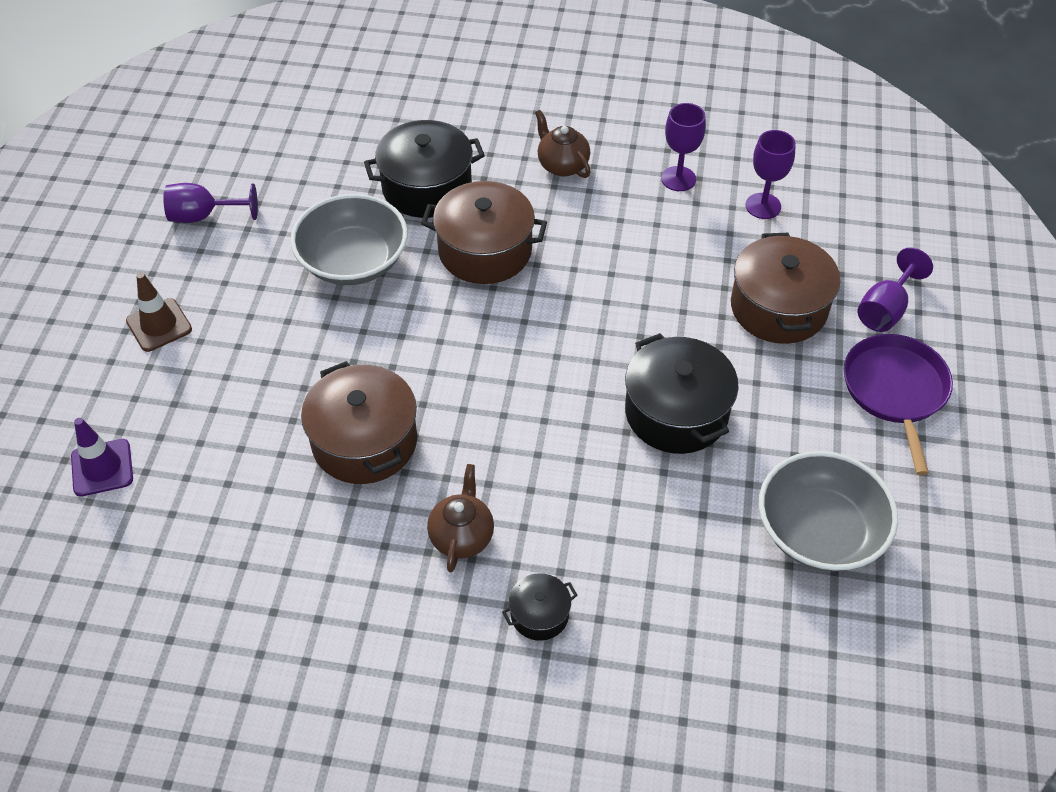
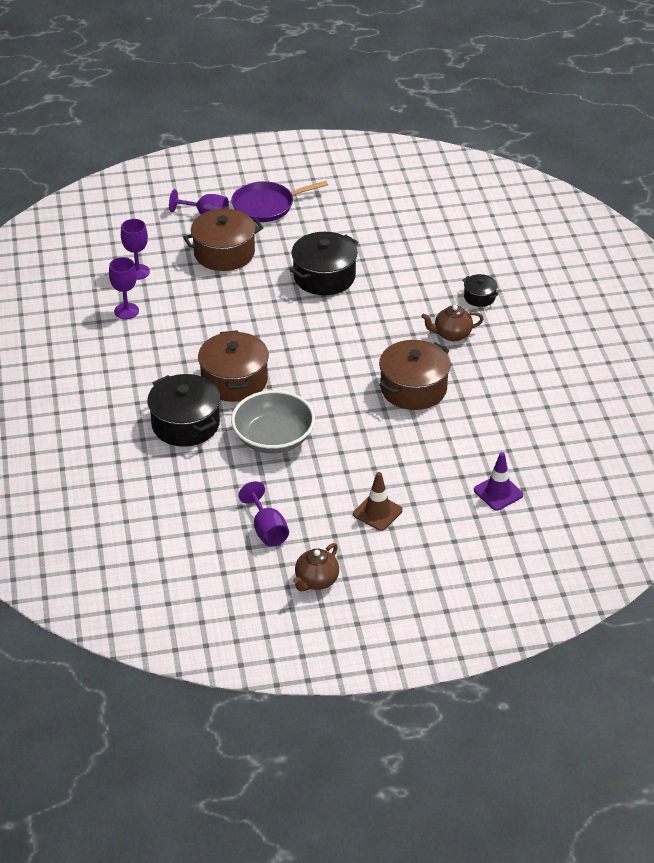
camera: 110 degrees left, 10 degrees down
(562, 165) = (135, 365): brown teapot -> brown teapot (316, 581)
(819, 531) = (373, 218): grey bowl -> none

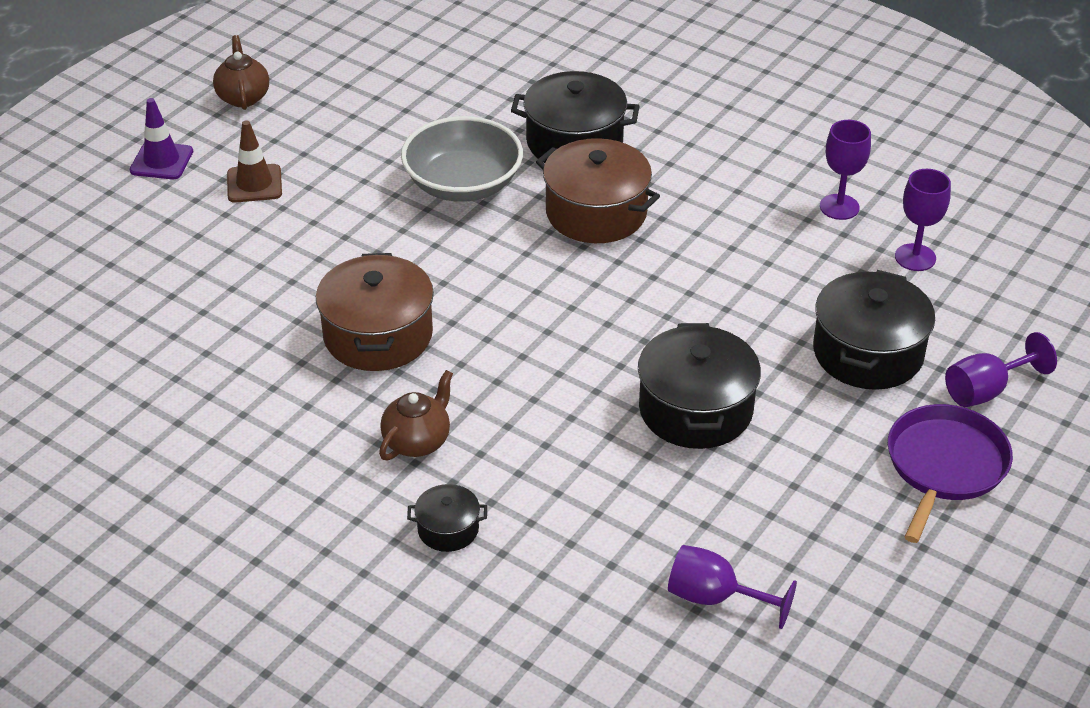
camera: 135 degrees right, 0 degrees up
(224, 253) = (868, 353): brown pot -> black pot
(267, 530) = (348, 107): purple goblet -> purple goblet (714, 598)
(498, 492) = (137, 280): purple traffic cone -> purple traffic cone (161, 161)

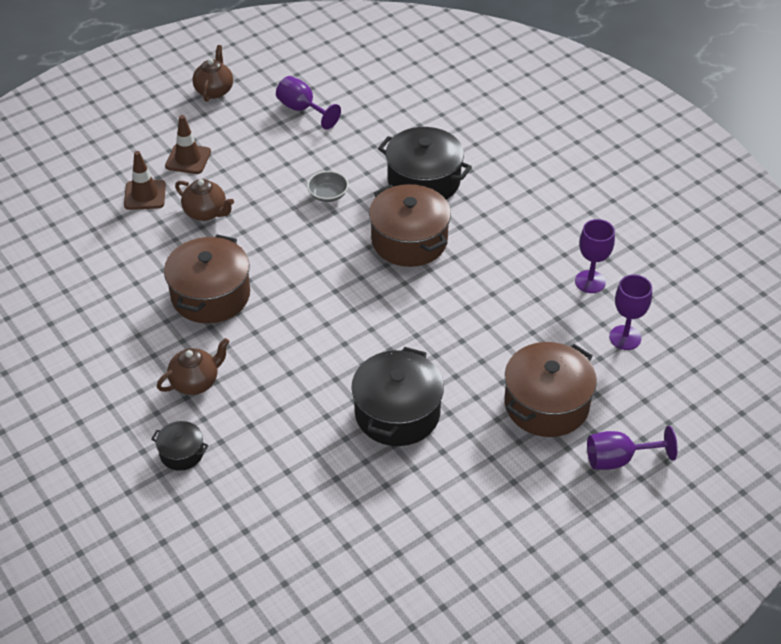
camera: 20 degrees right, 5 degrees up
(161, 161) = (136, 127): purple traffic cone -> none
(220, 239) = (145, 195): none -> brown traffic cone
(315, 241) = (206, 213): none -> brown teapot
(463, 184) = (328, 194): grey bowl -> grey bowl, size x0.46
(714, 598) = (333, 560): purple goblet -> purple goblet (302, 109)
(868, 353) = (546, 404): black pot -> brown pot
(944, 466) = (553, 510): purple pan -> none

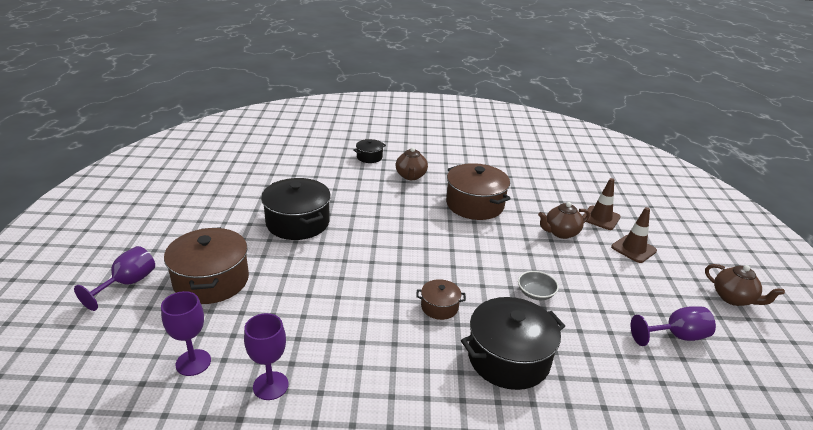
camera: 125 degrees right, 15 degrees down
(409, 240) = (439, 307): brown pot -> brown pot, size x0.50

